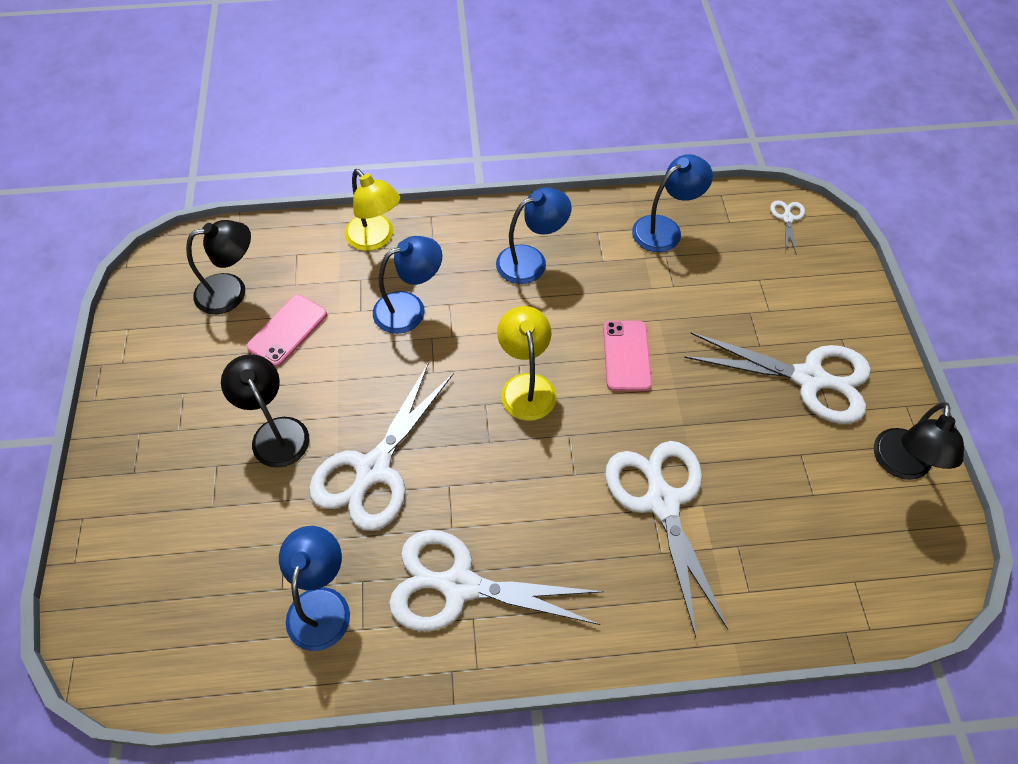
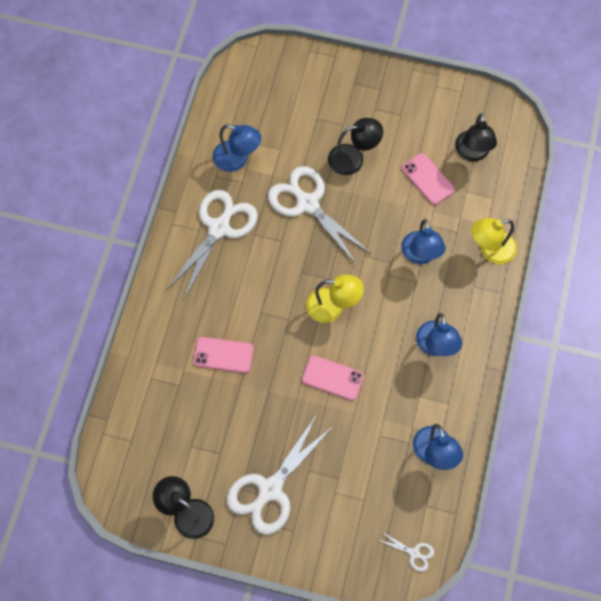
camera: 110 degrees right, 10 degrees up
(662, 501) = (223, 355): white scissors -> pink phone

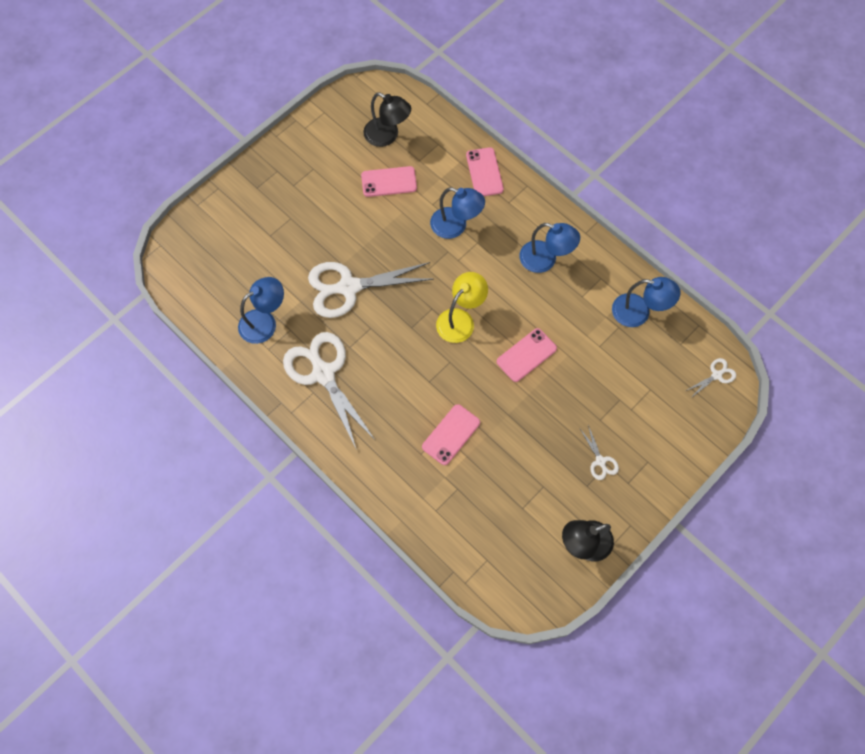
camera: 60 degrees left, 0 degrees up
(270, 490) = (600, 461): white scissors -> white scissors, size x0.43
(353, 158) = (329, 227): black lamp -> none
(490, 250) = (484, 172): yellow lamp -> pink phone

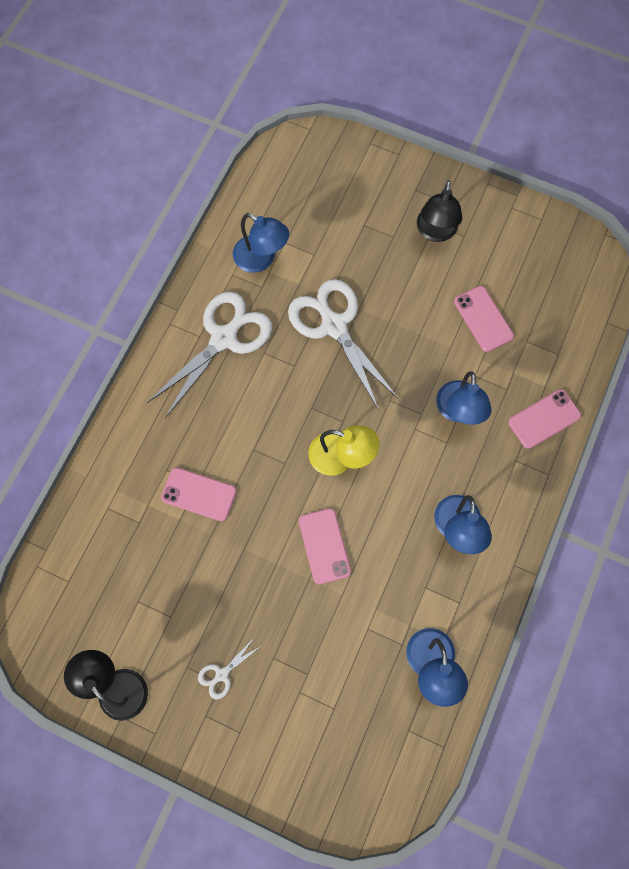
camera: 70 degrees right, 5 degrees up
(387, 136) = (542, 296): black lamp -> black lamp (435, 232)
(526, 355) = (324, 546): pink phone -> pink phone turned 45 degrees clockwise
(717, 375) = (384, 790): white scissors -> none

